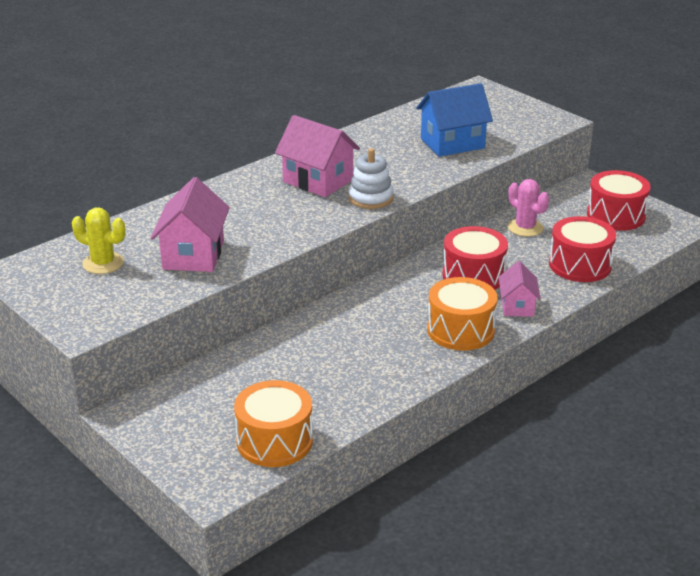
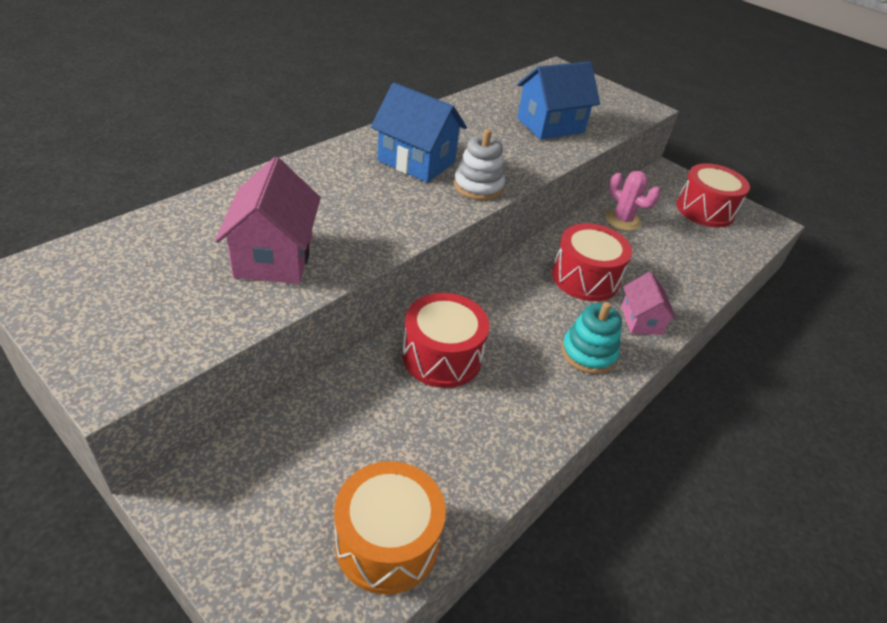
camera: 10 degrees left, 10 degrees up
(103, 263) = (154, 266): yellow cactus -> none
(318, 181) = (416, 161): pink house -> blue house
(460, 330) = (588, 353): orange drum -> turquoise stacking toy
(580, 265) = (689, 268): red drum -> red drum (442, 356)

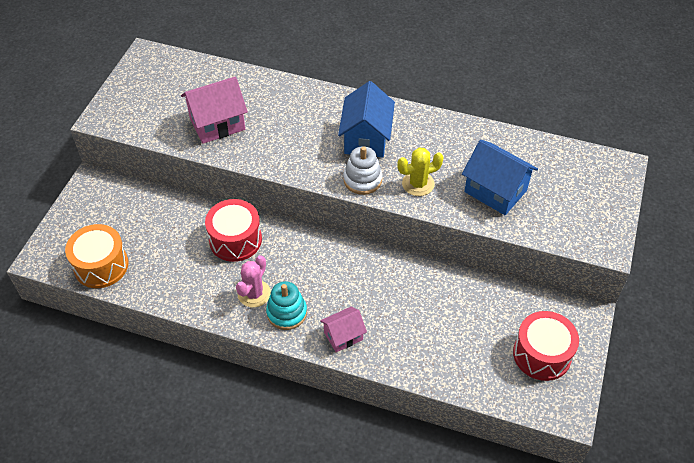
camera: 70 degrees right, 10 degrees up
(510, 158) = (418, 184): none -> yellow cactus
(585, 278) = (368, 290): red drum -> none
(622, 220) = (468, 296): pink cactus -> pink cactus (254, 293)

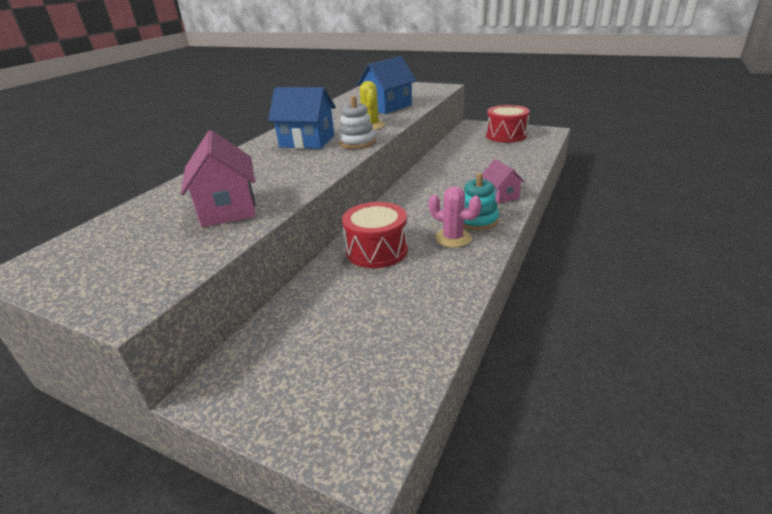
camera: 80 degrees left, 20 degrees down
(101, 265) = (395, 365): orange drum -> none

